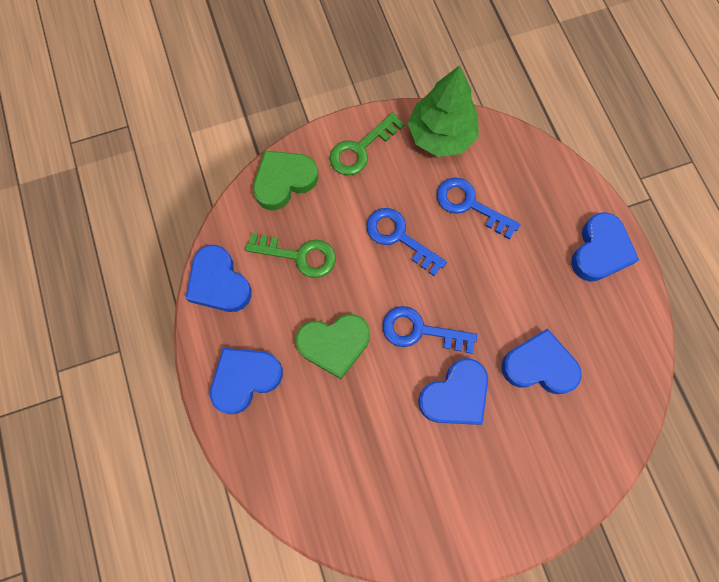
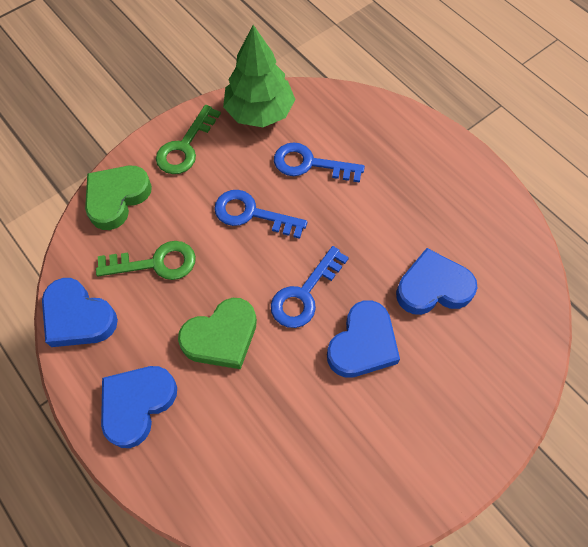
camera: 20 degrees left, 10 degrees down
(420, 331) = (304, 294): blue key -> blue key turned 45 degrees counterclockwise
(600, 251) = (447, 166): blue heart -> none

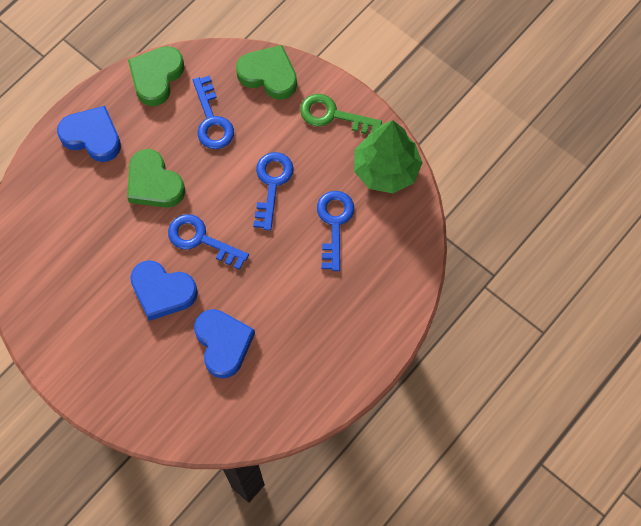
camera: 80 degrees right, 5 degrees up
(78, 317) = (156, 77): blue heart -> green heart
(156, 263) = (212, 120): green key -> blue key

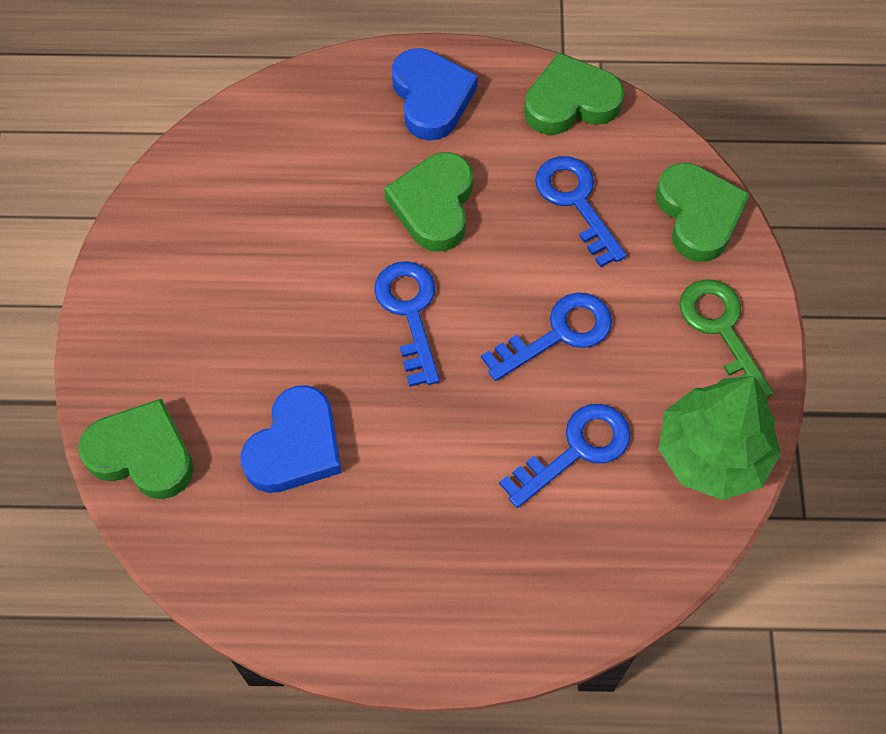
camera: 50 degrees right, 5 degrees down
(162, 291) = (304, 324): blue heart -> none
(163, 417) = (142, 454): none -> green heart
(212, 120) = (575, 202): blue key -> blue key turned 120 degrees clockwise

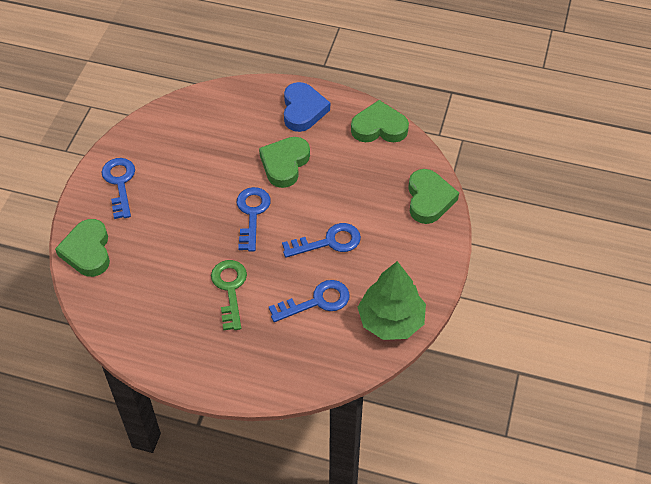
camera: 15 degrees right, 10 degrees down
(142, 454) = (87, 251): green heart -> green heart turned 135 degrees counterclockwise
(295, 446) = (168, 266): blue heart -> none
(575, 202) = (363, 178): blue key -> blue key (119, 183)
(721, 330) = (419, 260): green key -> green key (230, 289)

